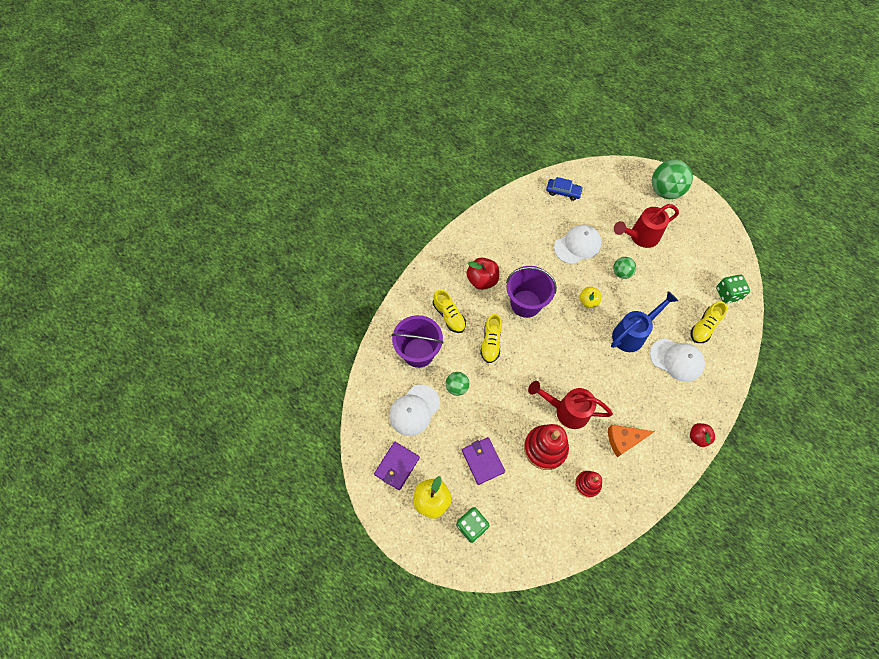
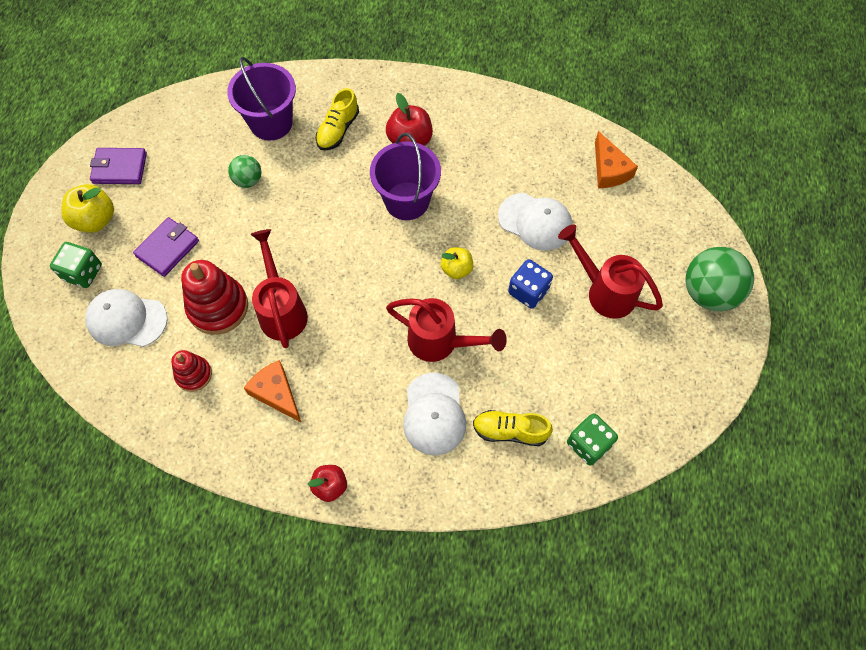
camera: 60 degrees right, 0 degrees up
(414, 410) = (196, 153): white cap -> white cap (126, 320)
(491, 342) = (328, 188): yellow shoe -> none
(563, 192) = (609, 170): blue car -> orange cheese
(621, 273) = (528, 291): green ball -> blue dice
(632, 333) = (441, 342): blue watering can -> red watering can

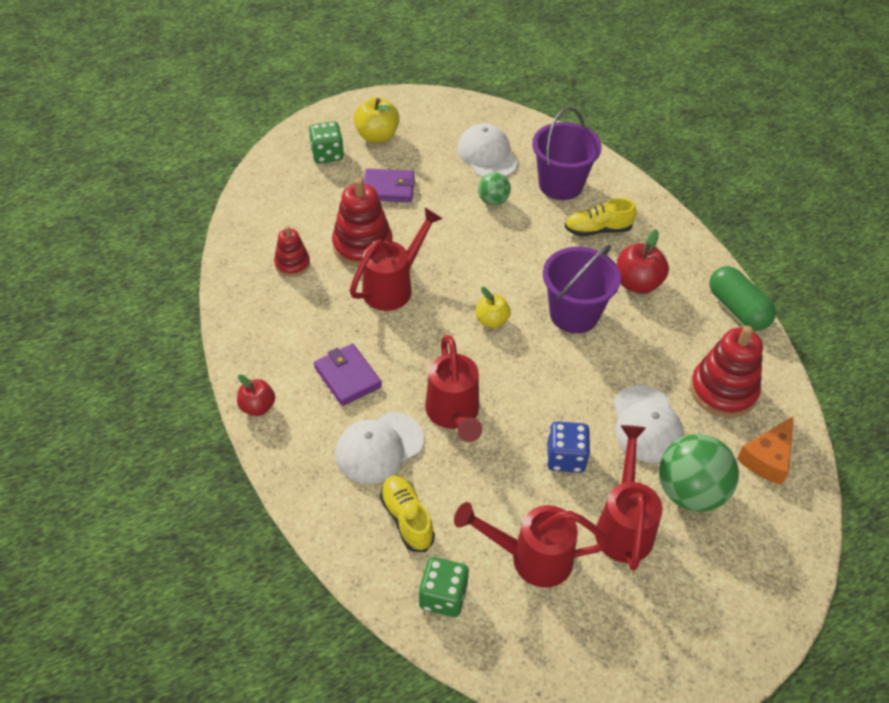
camera: 55 degrees right, 15 degrees down
(120, 168) = (433, 124): purple wallet -> purple wallet (347, 377)
(126, 320) = (308, 200): white cap -> white cap (487, 155)
(276, 393) = (315, 324): orange cheese -> none
(456, 269) = (538, 388): yellow apple -> yellow apple (492, 321)
(479, 97) = (737, 309): none -> green capsule
(540, 156) = (723, 391): none -> red stacking toy
(593, 367) = (530, 558): none -> red watering can
(709, 293) = (711, 630): green ball -> green ball (690, 492)

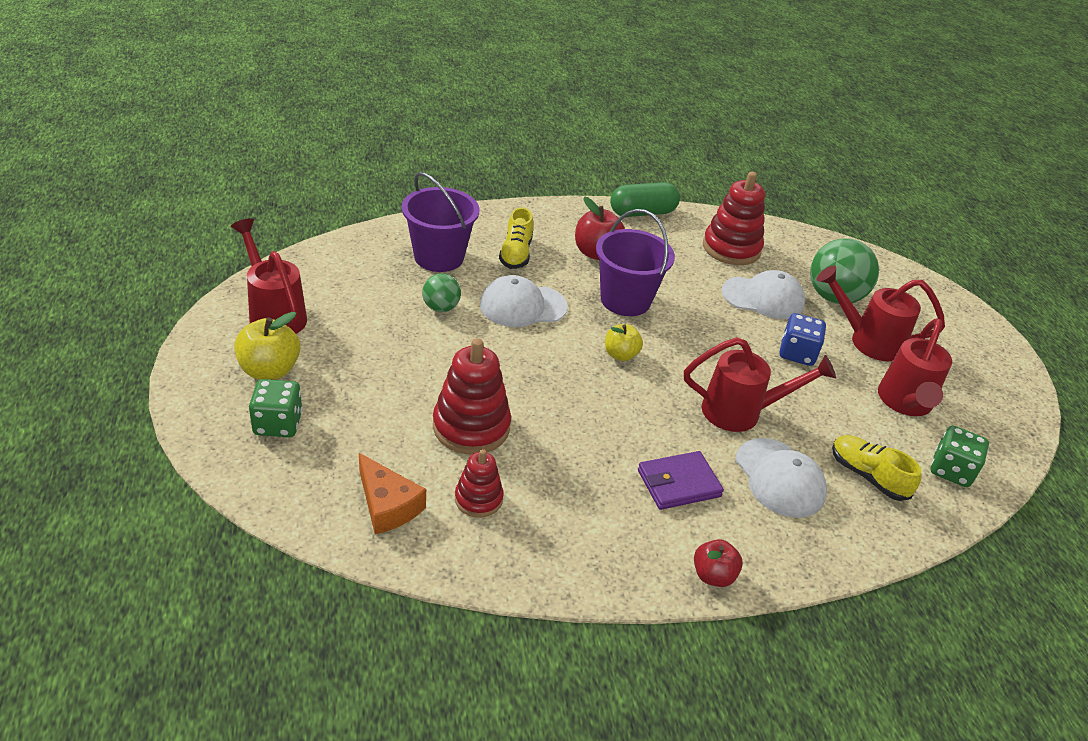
camera: 80 degrees left, 10 degrees down
(388, 188) = (377, 382): purple wallet -> none
(394, 286) = (548, 415): red watering can -> red watering can (274, 313)
(407, 519) = (867, 476): yellow shoe -> yellow shoe turned 60 degrees clockwise
(487, 155) = (362, 292): white cap -> white cap (522, 306)
(767, 458) = (801, 250): orange cheese -> orange cheese (387, 505)

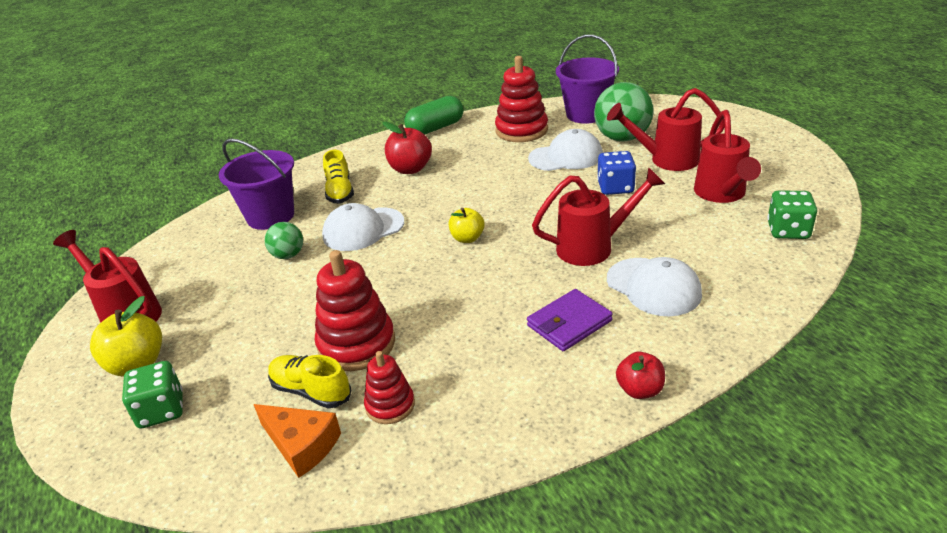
camera: 10 degrees left, 5 degrees down
(625, 300) = (452, 196): purple bucket -> purple bucket (586, 114)
(867, 476) = (725, 259): yellow shoe -> yellow shoe (311, 391)

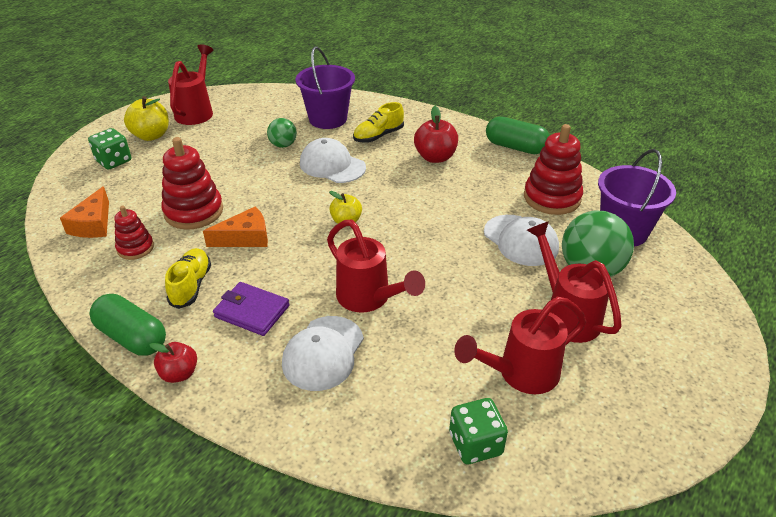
camera: 60 degrees right, 5 degrees up
(311, 391) = (142, 210): yellow shoe -> yellow shoe (191, 286)
(441, 310) = (245, 238): none -> orange cheese
(561, 424) = (132, 337): none -> green capsule
(615, 187) = (483, 289): blue dice -> none

